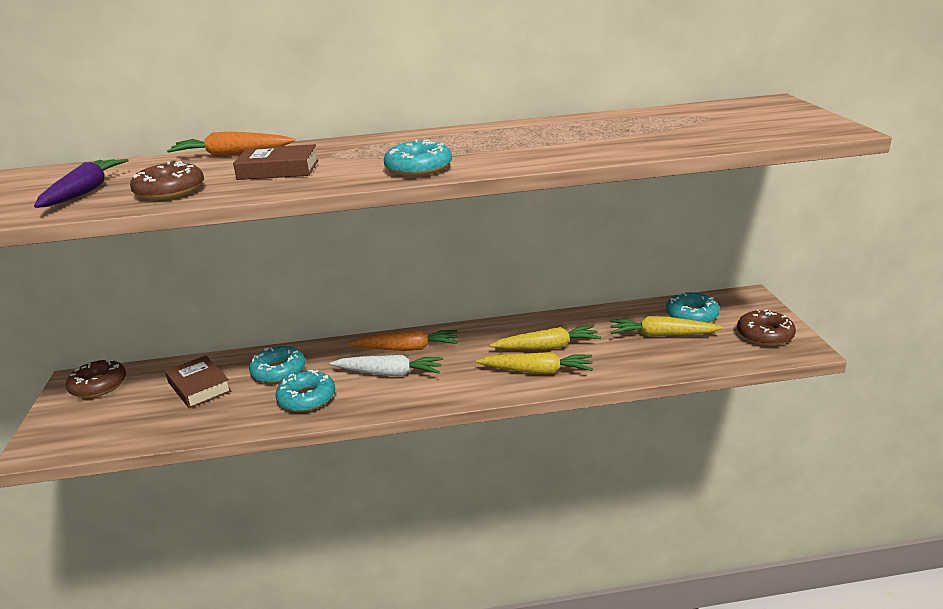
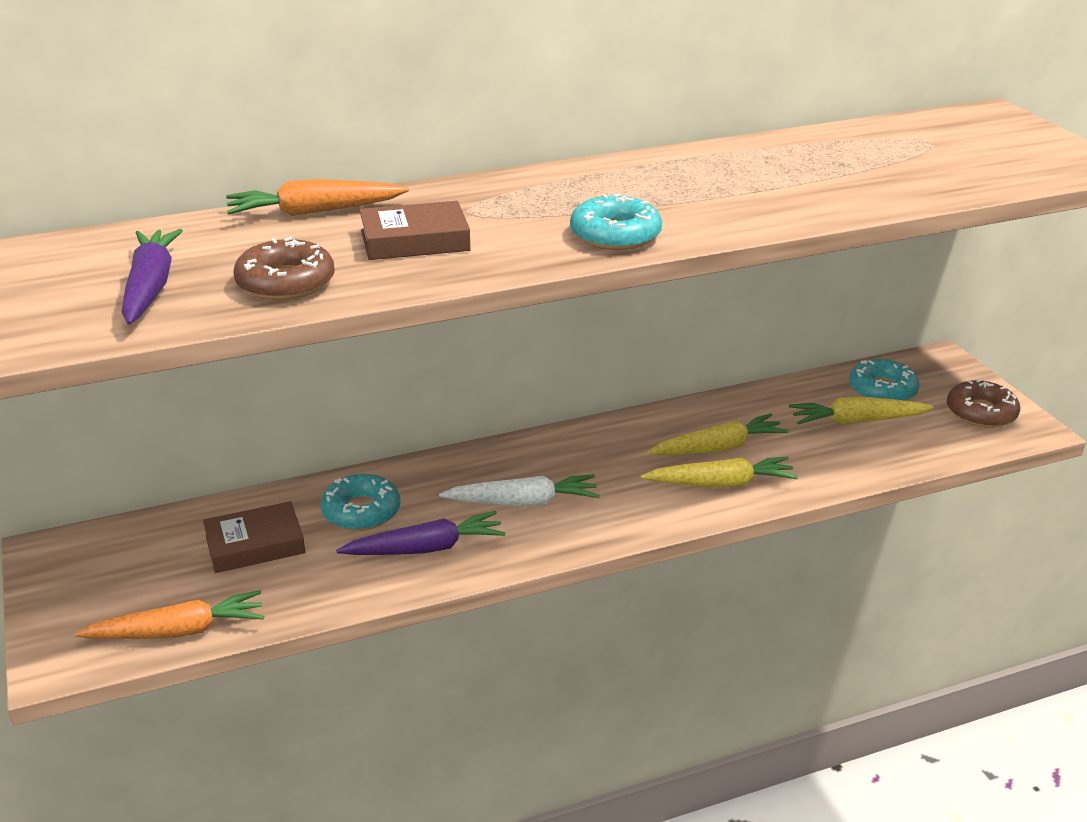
camera: 15 degrees left, 5 degrees up
(98, 385) = (93, 555): brown donut -> none
(199, 387) = (255, 544): brown book -> brown book turned 60 degrees counterclockwise
(307, 398) = (426, 548): turquoise donut -> purple carrot
(407, 348) = (529, 463): orange carrot -> orange carrot (178, 631)

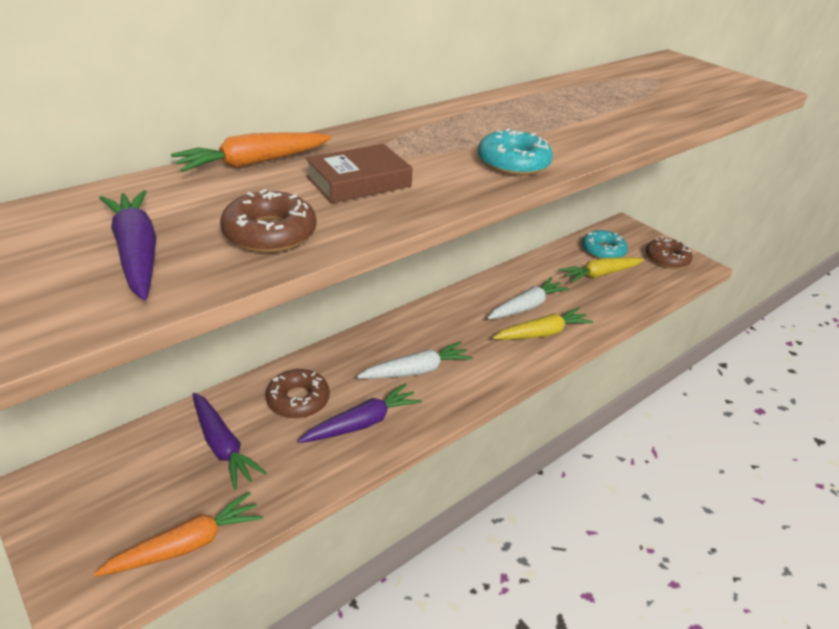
camera: 20 degrees left, 5 degrees up
(255, 544) = (223, 446): brown book -> purple carrot
(361, 511) = (298, 400): turquoise donut -> brown donut
(718, 448) = (526, 306): yellow carrot -> white carrot

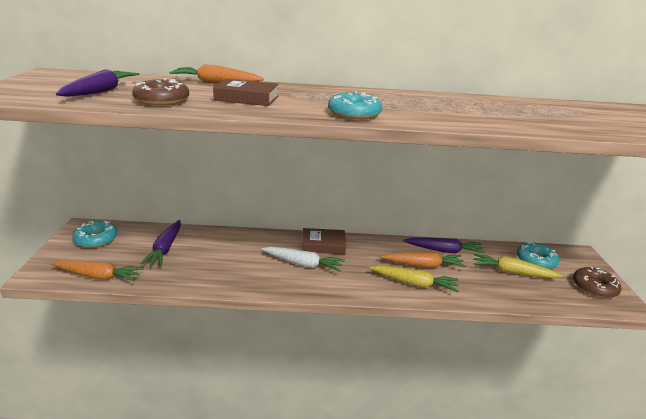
camera: 40 degrees right, 10 degrees down
(92, 494) = (96, 239): none -> turquoise donut
(298, 400) = (224, 247): brown donut -> none
(362, 423) = (239, 272): purple carrot -> purple carrot (444, 251)
(406, 333) = (323, 245): none -> brown book
(526, 306) = (423, 265): white carrot -> orange carrot

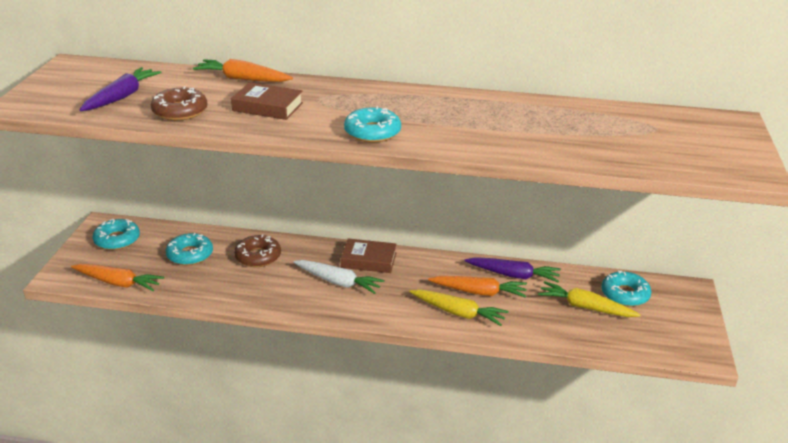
camera: 10 degrees right, 5 degrees up
(165, 248) = (190, 255): purple carrot -> turquoise donut
(594, 287) = (679, 332): brown donut -> brown donut (258, 256)

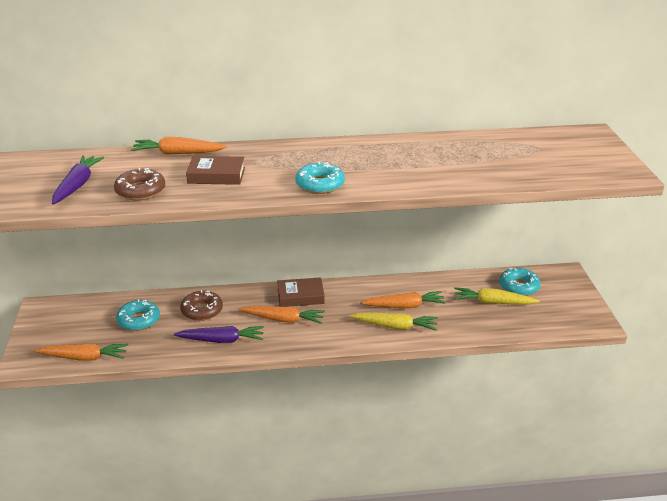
camera: 15 degrees left, 0 degrees up
(117, 240) = (62, 319): turquoise donut -> none
(338, 282) = (283, 320): white carrot -> orange carrot
(513, 275) = (426, 287): purple carrot -> purple carrot (222, 340)

